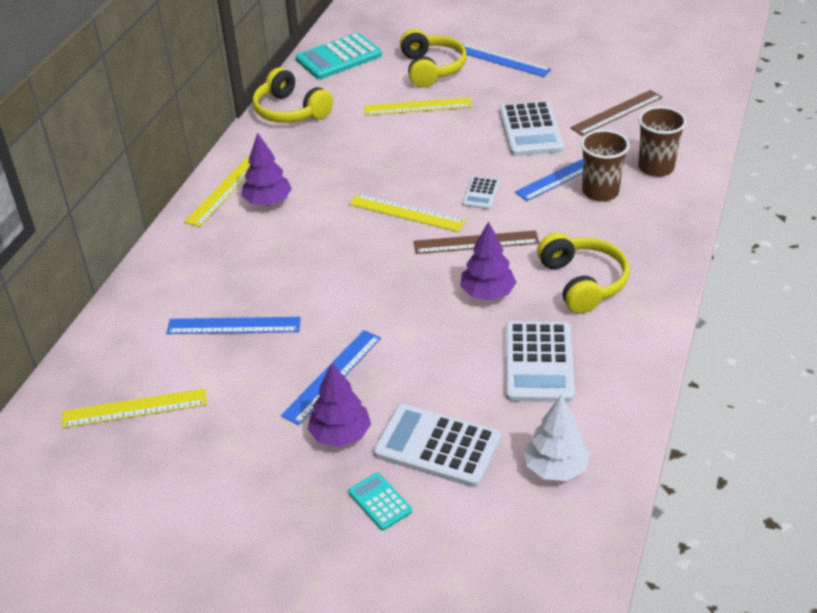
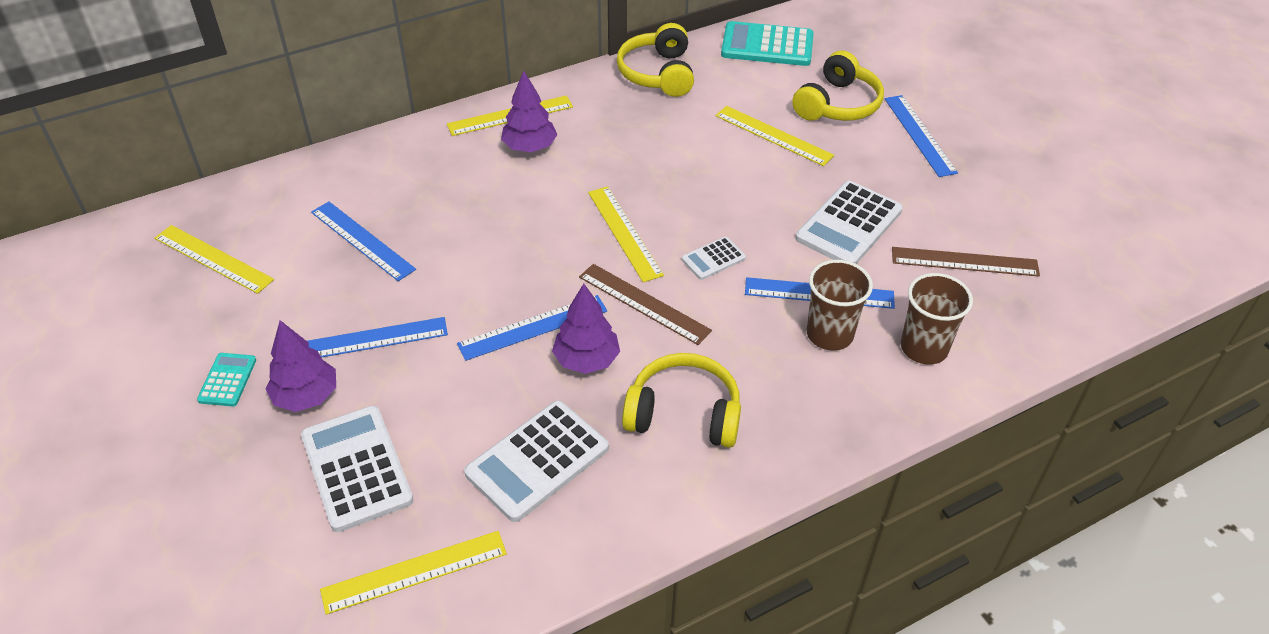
camera: 40 degrees right, 5 degrees up
(380, 502) = (254, 479): turquoise calculator -> turquoise calculator (227, 380)
(429, 298) = (533, 327): none -> blue ruler
(555, 468) = (414, 571): white tree -> yellow ruler
(582, 282) = (684, 414): yellow headphones -> yellow headphones turned 105 degrees counterclockwise

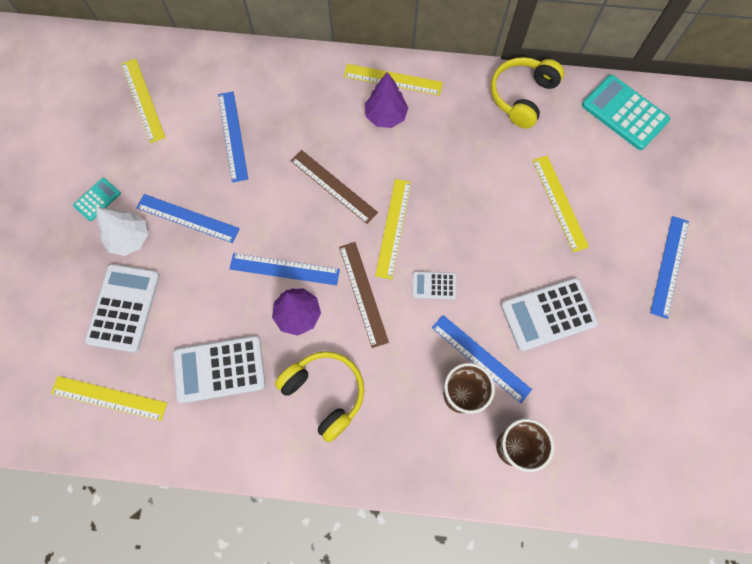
camera: 35 degrees right, 25 degrees up
(306, 396) = (129, 238): purple tree -> white tree
(837, 104) = (631, 201): yellow headphones -> none
(964, 262) = (603, 397): brown ruler -> brown ruler (333, 186)

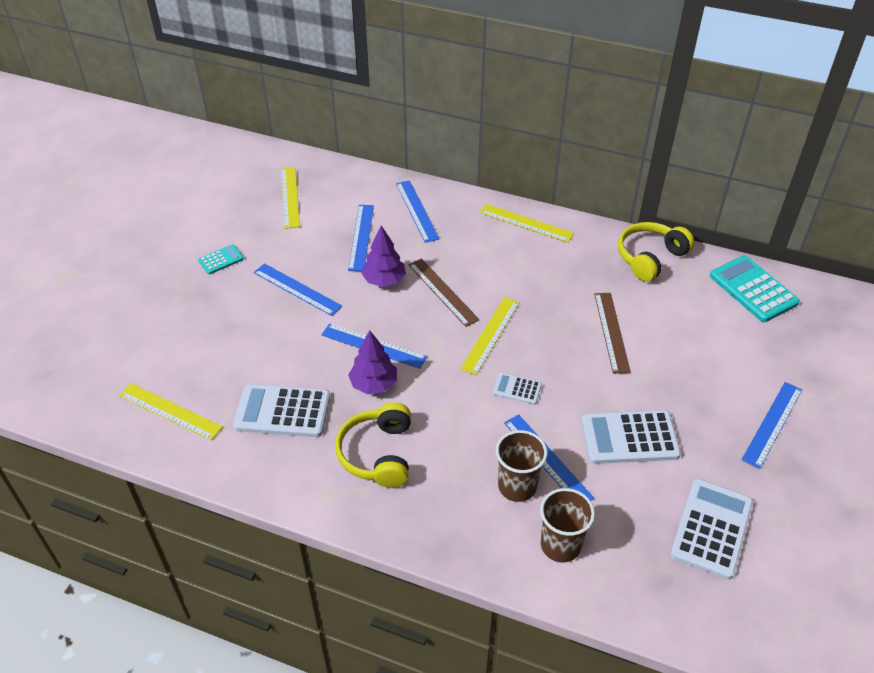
camera: 15 degrees right, 25 degrees down
(124, 308) = (212, 344): white calculator -> white calculator (711, 528)
(129, 238) = (238, 294): white tree -> none
(279, 88) = (417, 210): none -> blue ruler
(325, 393) = (378, 454): yellow headphones -> yellow headphones turned 150 degrees counterclockwise
(363, 293) = (444, 381): brown ruler -> brown ruler (611, 332)
(386, 116) = (510, 248): purple tree -> purple tree (384, 280)
(559, 202) = (666, 348): yellow ruler -> none

